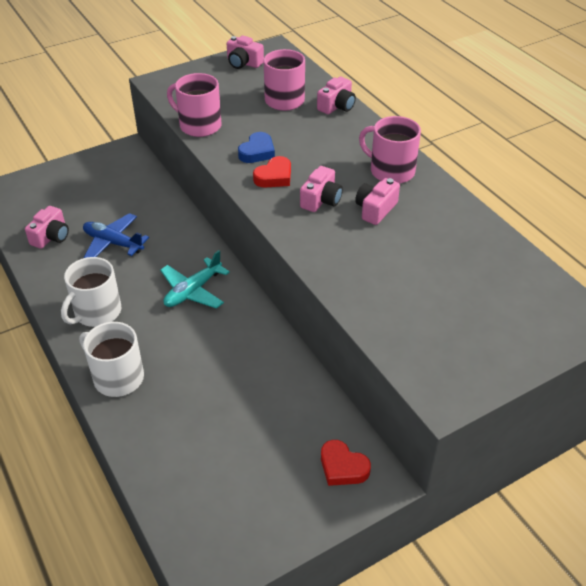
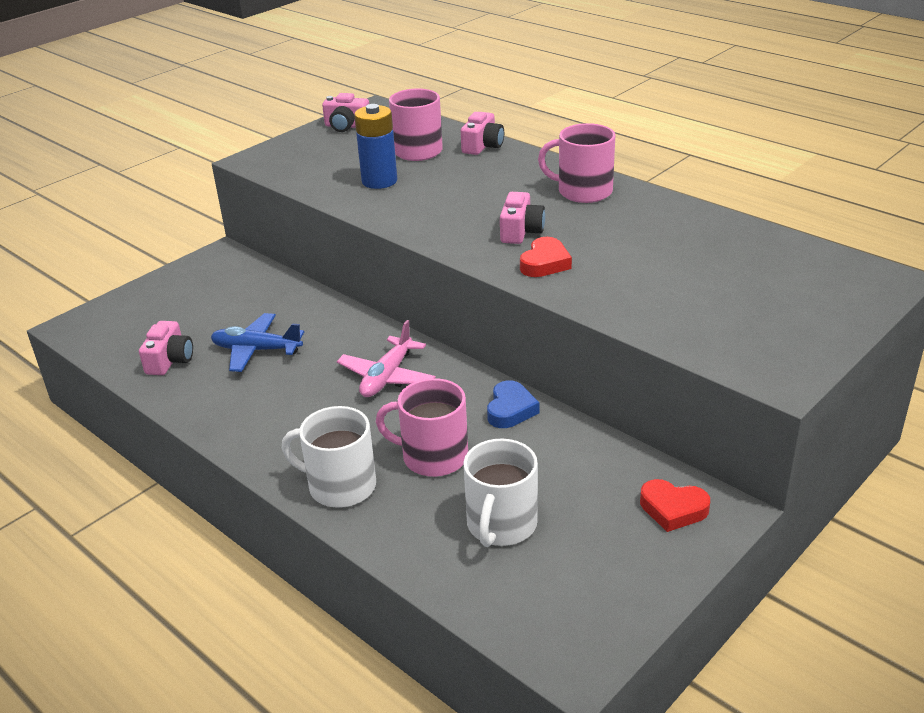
camera: 15 degrees left, 10 degrees down
(97, 312) = (275, 425): white mug -> white mug (501, 525)
(193, 291) = (387, 377): turquoise plane -> pink plane
(199, 125) = (329, 191): pink mug -> pink mug (433, 457)
(240, 124) = (379, 181): none -> blue battery
(257, 152) = (416, 202): blue heart -> blue heart (510, 409)
(274, 177) = (451, 221): red heart -> red heart (545, 263)
(375, 209) = (589, 228): pink camera -> none

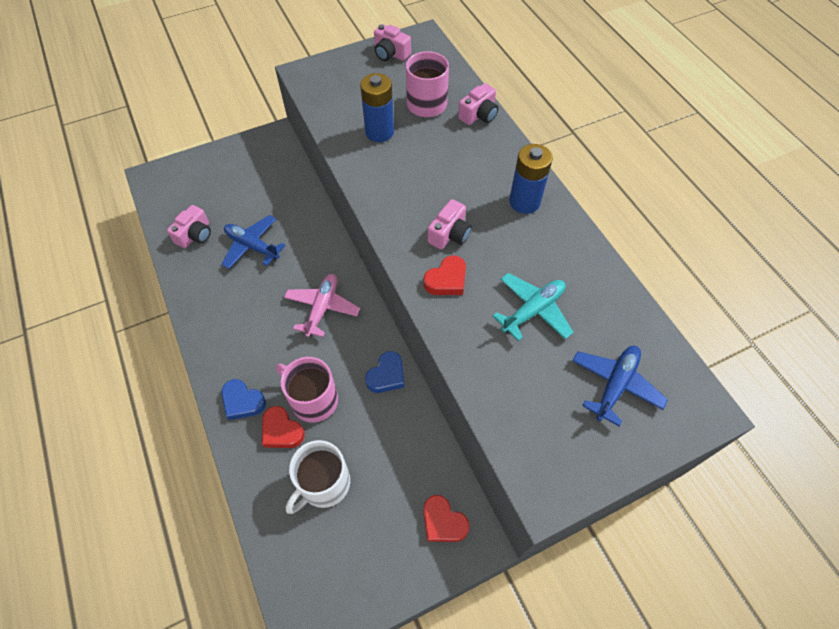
camera: 20 degrees right, 25 degrees up
(340, 486) = (243, 401): white mug -> blue heart
(387, 377) = (322, 308): pink plane -> pink plane turned 150 degrees clockwise
(411, 496) = (281, 431): none -> red heart
(583, 191) = (524, 202): pink mug -> blue battery
(656, 260) = (533, 310): none -> turquoise plane
(785, 287) = (615, 385): none -> blue plane

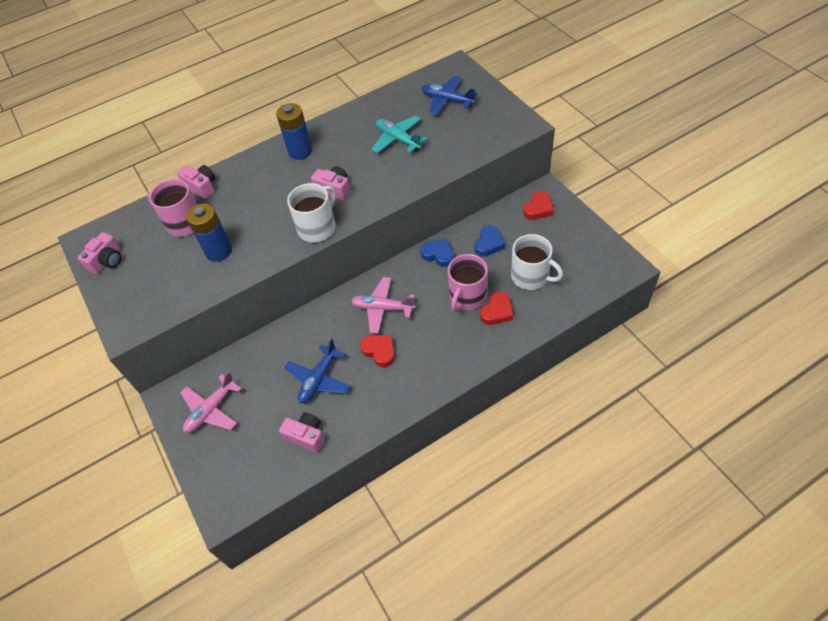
camera: 90 degrees left, 5 degrees down
(243, 401) = (478, 344): blue heart -> blue heart (489, 244)
(250, 165) = (211, 410): none -> pink plane
(390, 216) = (317, 227): none -> white mug
(446, 280) = (377, 186): red heart -> red heart (379, 351)

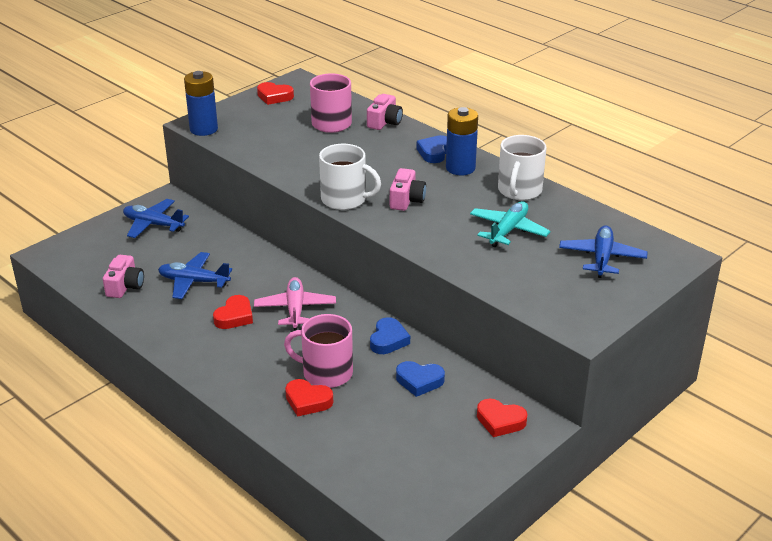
camera: 70 degrees right, 20 degrees down
(107, 261) = (274, 96): pink camera -> red heart
(211, 410) = (153, 224): pink plane -> blue plane
(218, 251) = (298, 149): blue battery -> blue battery (203, 129)
(268, 163) = (434, 152): none -> blue heart
(531, 276) = (372, 425): white mug -> white mug (519, 190)

